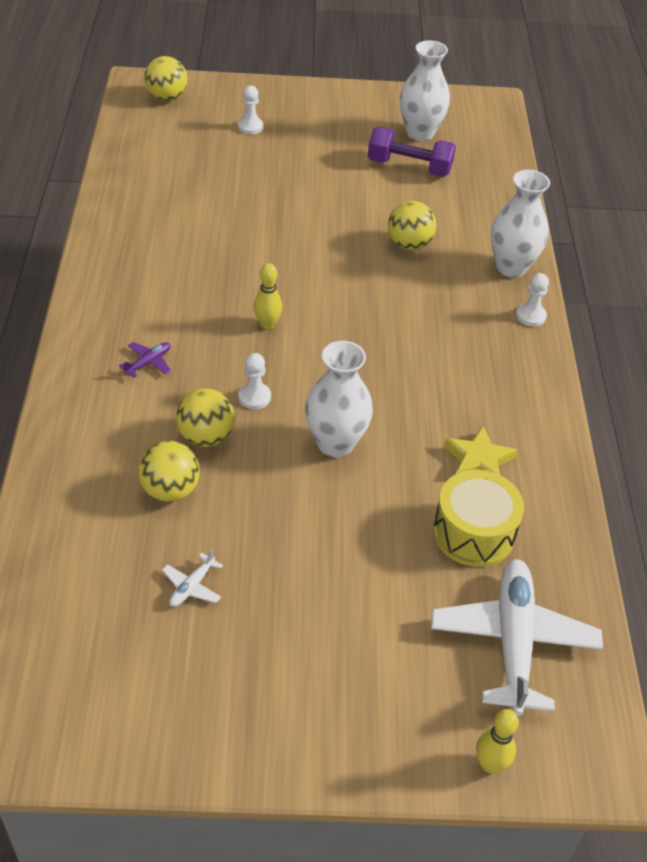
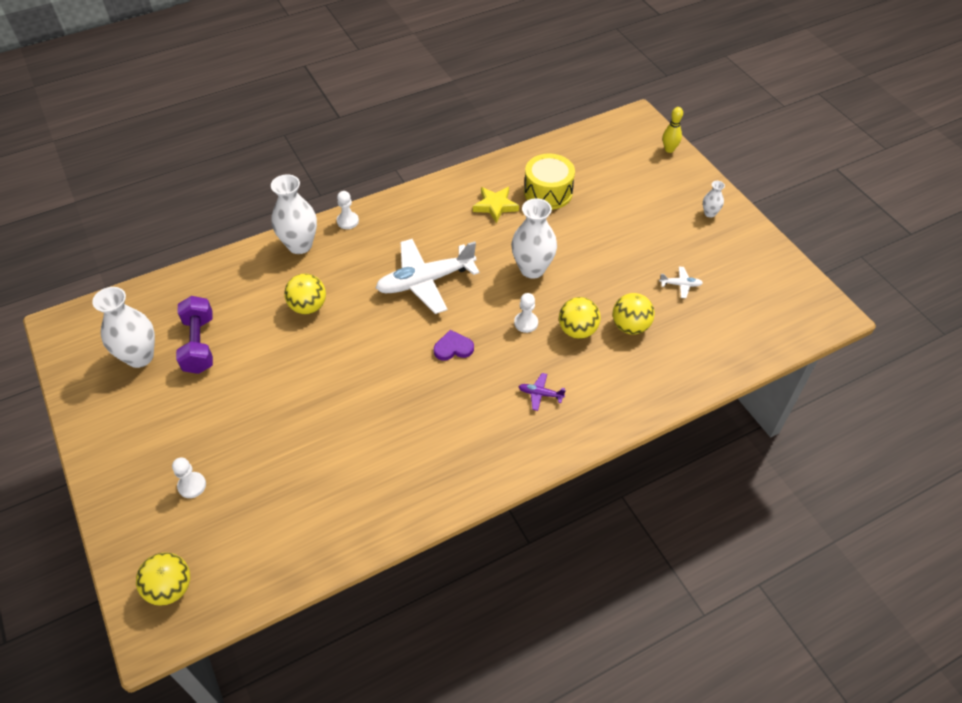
camera: 115 degrees left, 5 degrees up
(267, 324) = (453, 348): yellow bowling pin -> purple heart
(300, 721) = (709, 213): none -> white vase
(513, 641) = (601, 160): white plane -> white plane (425, 281)

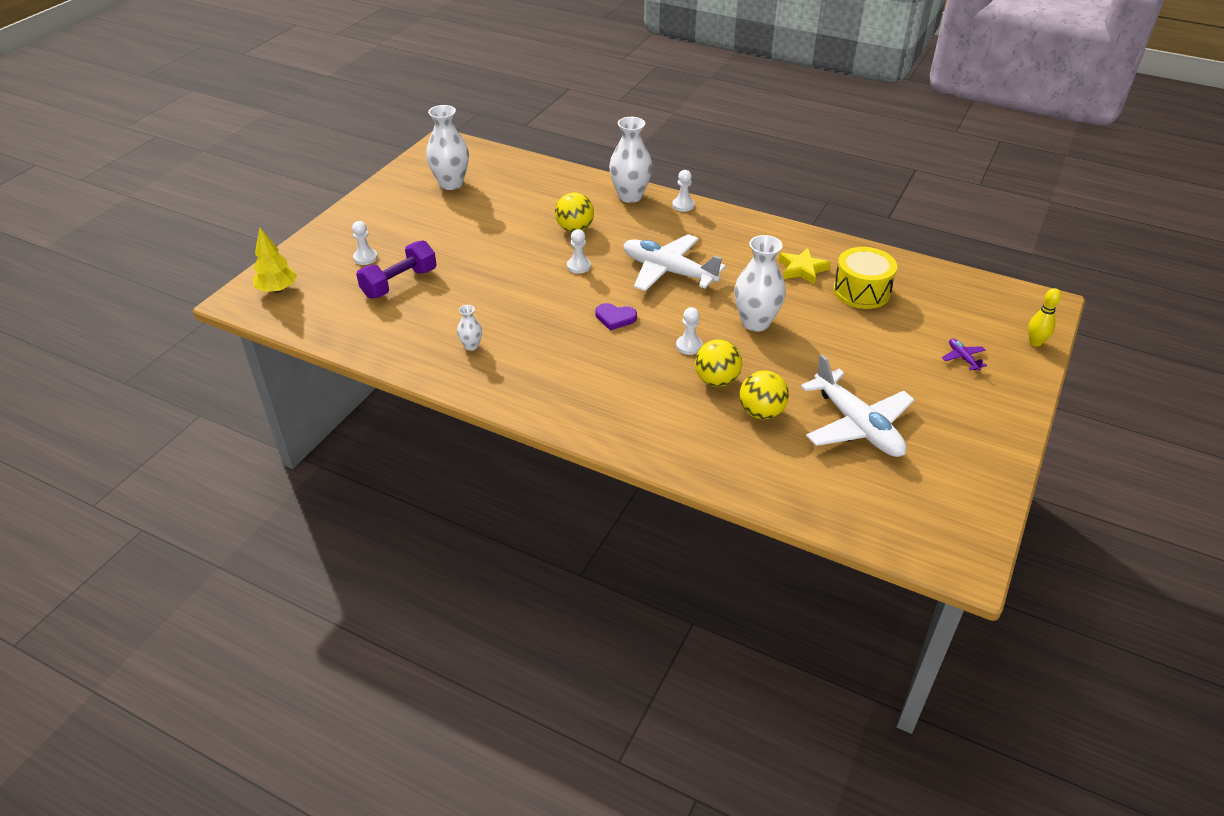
camera: 55 degrees right, 10 degrees down
(170, 588) = (278, 290): yellow ball -> yellow tree
(199, 344) = (487, 201): purple dumbbell -> purple dumbbell (399, 283)
(363, 333) = (578, 266): none -> white pawn
(453, 348) = (615, 318): purple heart -> purple heart turned 150 degrees clockwise
(540, 394) = (619, 389): purple plane -> purple plane (962, 358)
(680, 285) = (857, 425): white plane -> white plane, size x2.45
(709, 213) = (985, 407): white vase -> white vase (471, 346)

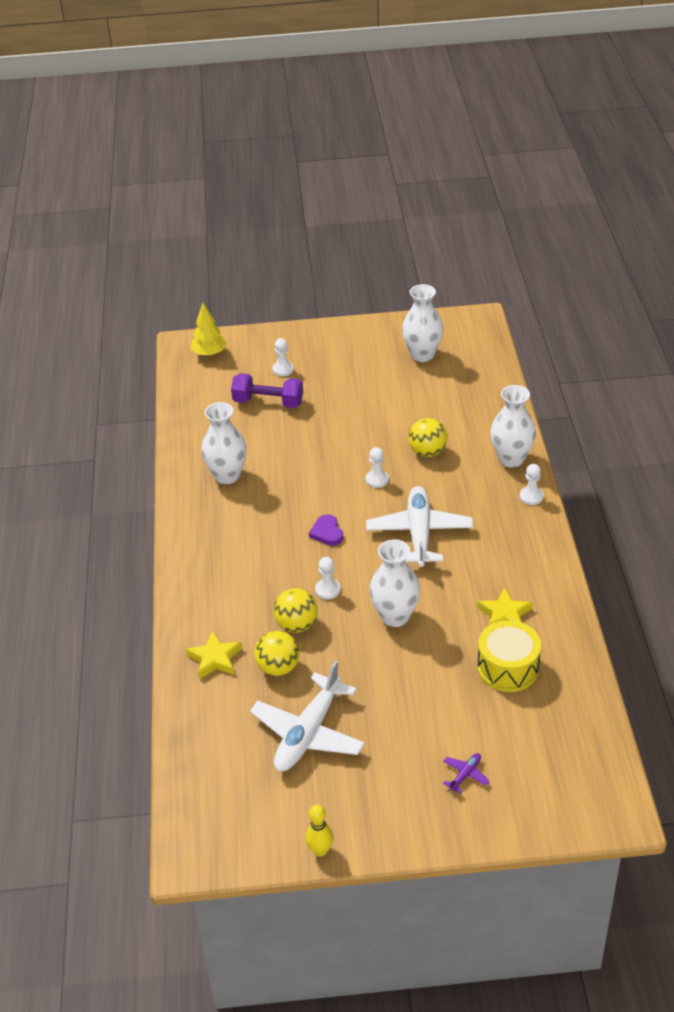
camera: 60 degrees right, 0 degrees up
(471, 346) = (227, 476): white vase -> white vase, size x2.07
(715, 448) = (215, 658): none -> yellow star
(1035, 342) = (540, 823): yellow bowling pin -> yellow bowling pin (320, 850)

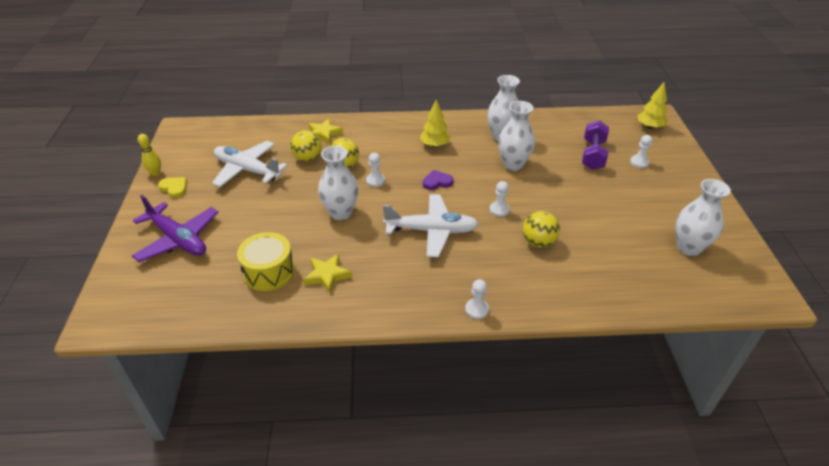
camera: 90 degrees right, 0 degrees up
(246, 537) = (434, 145): none -> yellow tree
(356, 813) = (174, 188): none -> yellow heart
(465, 775) = (178, 239): purple plane -> purple plane, size x2.45
(511, 459) = (533, 300): white vase -> white vase (513, 164)

